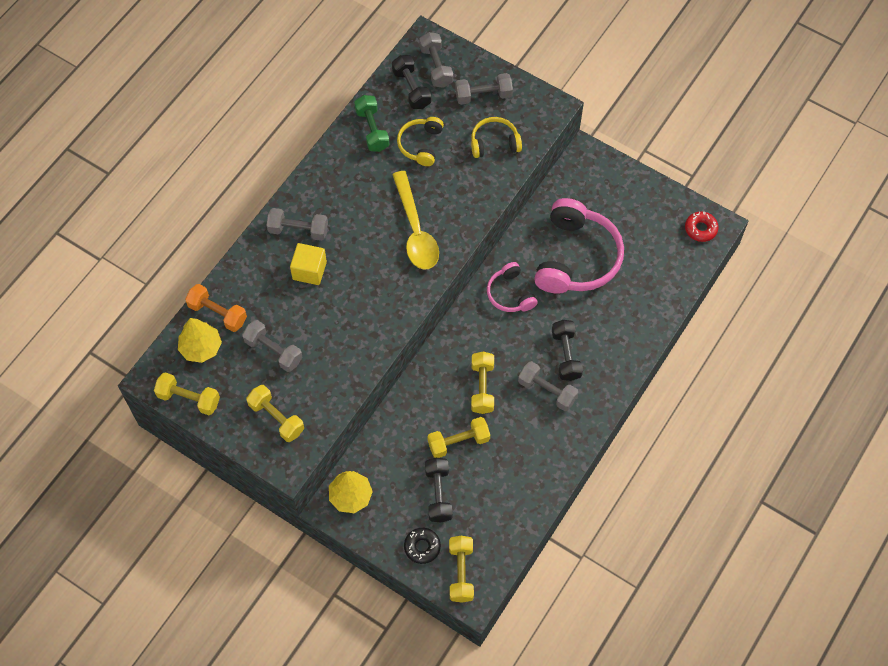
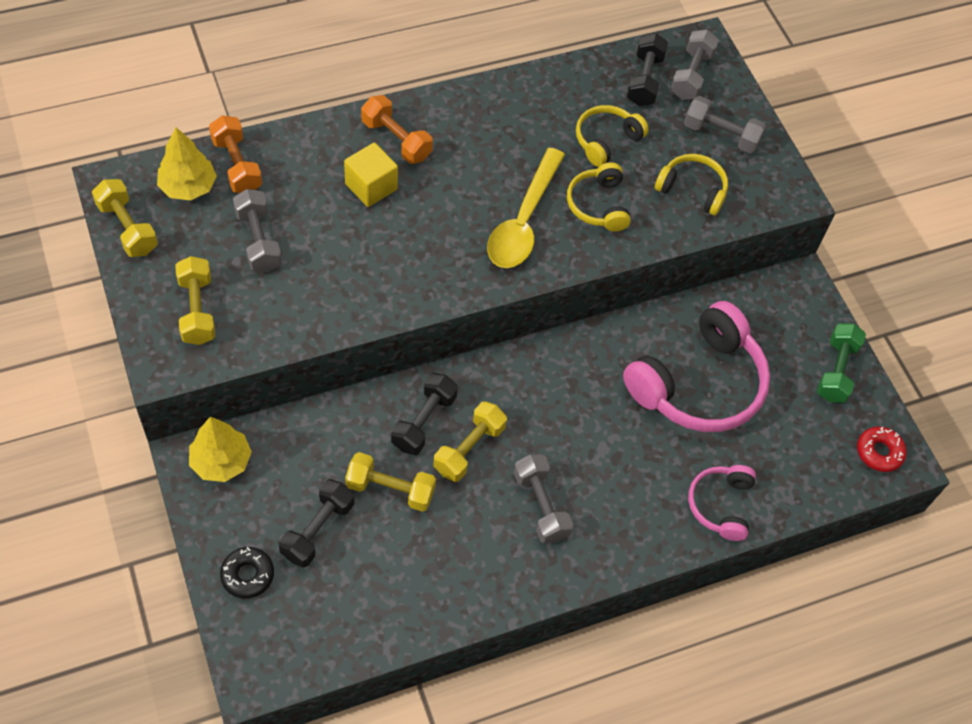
camera: 30 degrees right, 5 degrees down
(298, 230) = (396, 140): grey dumbbell -> orange dumbbell
(372, 130) = (565, 93): green dumbbell -> green dumbbell (836, 371)
(449, 190) = (598, 205): none -> yellow headphones
(461, 572) = (265, 637): yellow dumbbell -> none
(510, 294) = (588, 371): pink headphones -> pink headphones (721, 505)
(566, 355) = (597, 481): black dumbbell -> black dumbbell (424, 421)

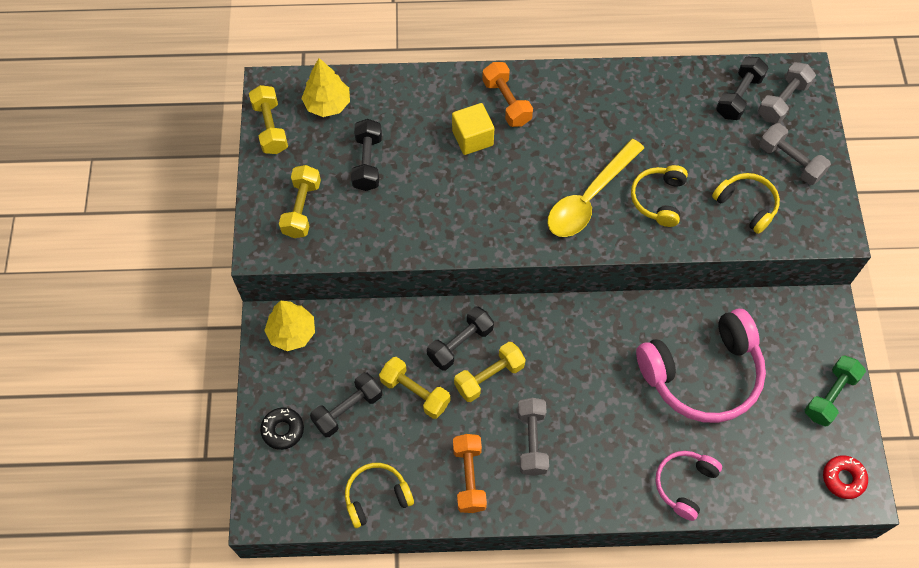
camera: 25 degrees right, 5 degrees up
(237, 165) = (371, 95): orange dumbbell -> orange dumbbell (469, 477)
(258, 241) = (367, 162): grey dumbbell -> black dumbbell
(606, 140) = (685, 143): yellow headphones -> yellow headphones (376, 496)

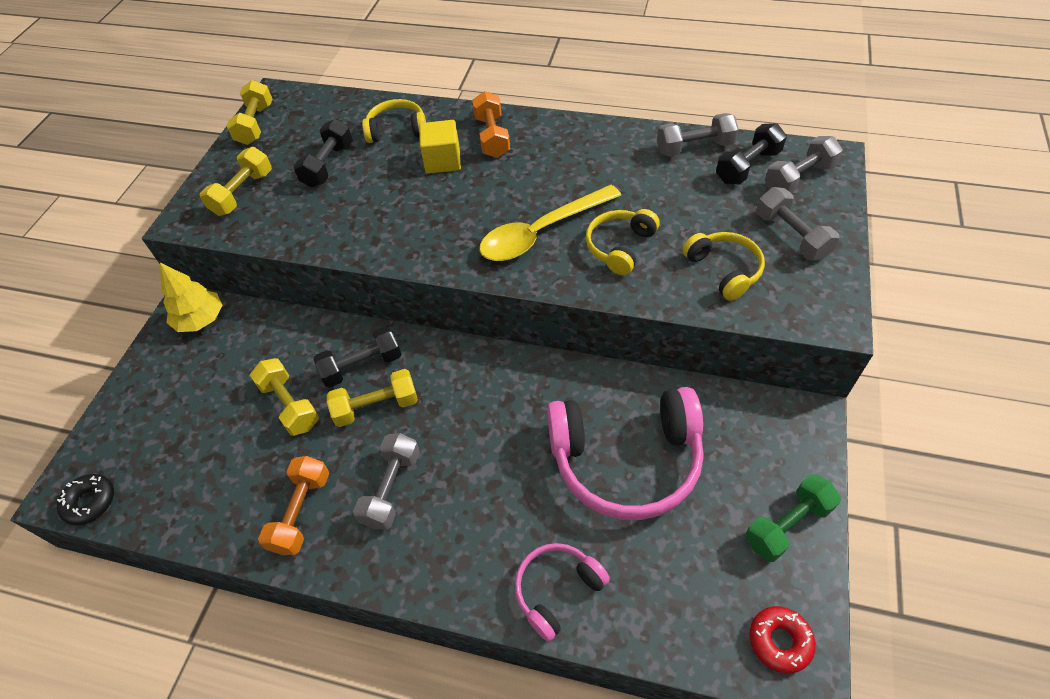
camera: 20 degrees right, 10 degrees down
(283, 430) = (136, 412): black donut -> black donut (90, 502)
(327, 104) = (318, 114): yellow tree -> none
(348, 409) = (212, 406): black dumbbell -> none
(376, 496) = (190, 507): yellow headphones -> yellow headphones (397, 130)
(689, 83) = (694, 148): none -> grey dumbbell

